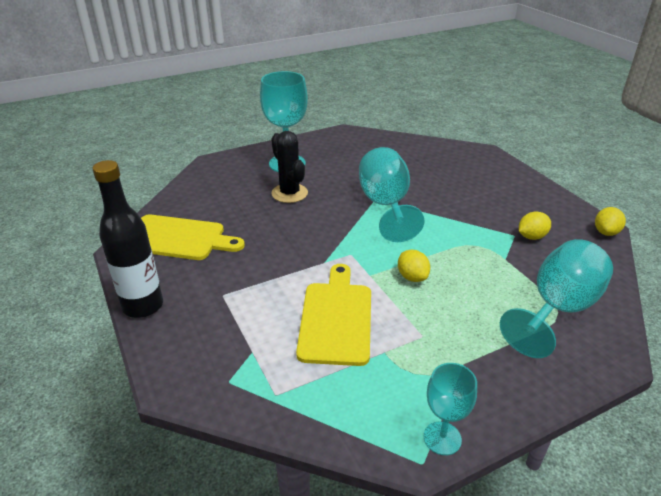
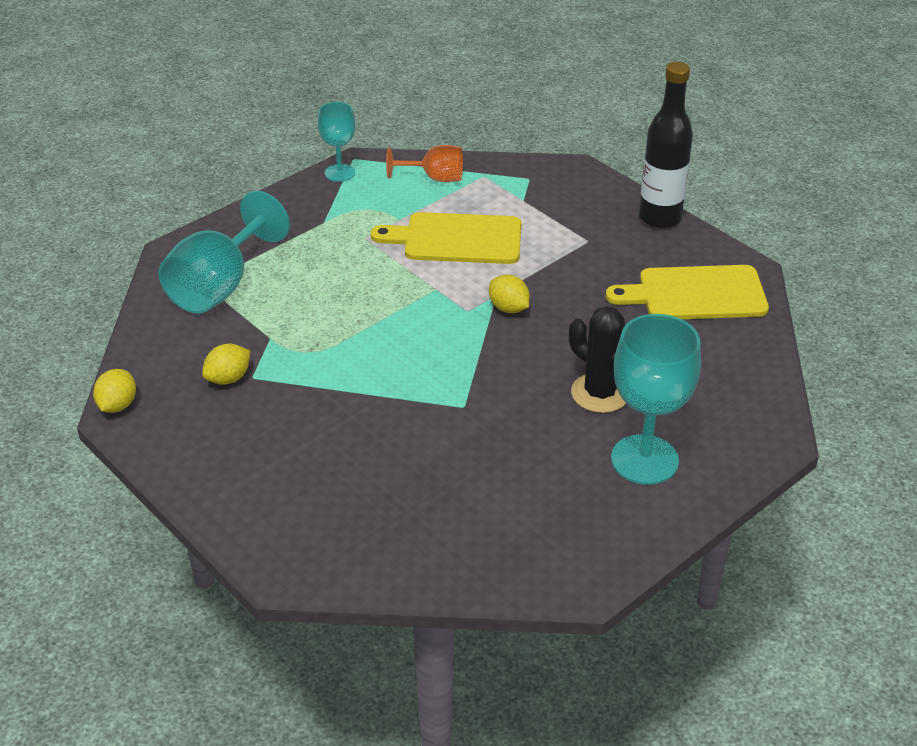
camera: 165 degrees right, 5 degrees up
(330, 404) = (435, 178): none -> orange goblet
(336, 318) = (456, 239): yellow cutting board -> yellow cutting board turned 105 degrees clockwise
(386, 205) = (444, 396): turquoise goblet -> none
(412, 277) = (385, 295): yellow lemon -> yellow lemon (508, 308)

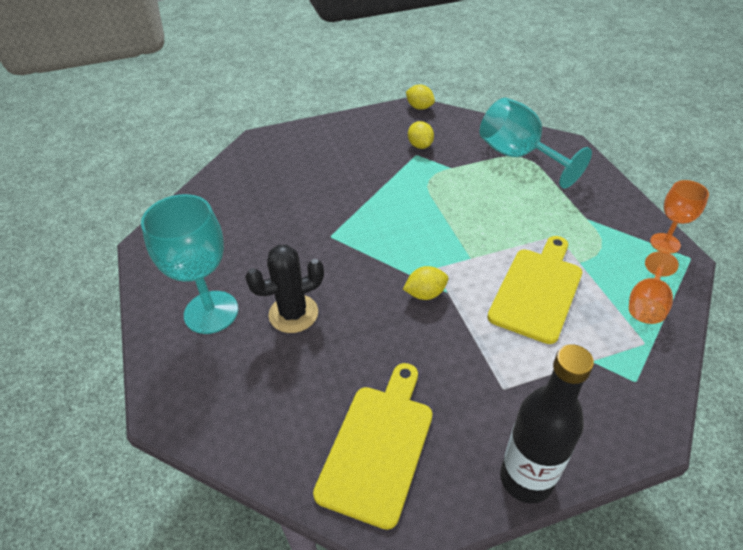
camera: 115 degrees right, 5 degrees up
(340, 173) = (665, 243): turquoise goblet -> orange goblet

